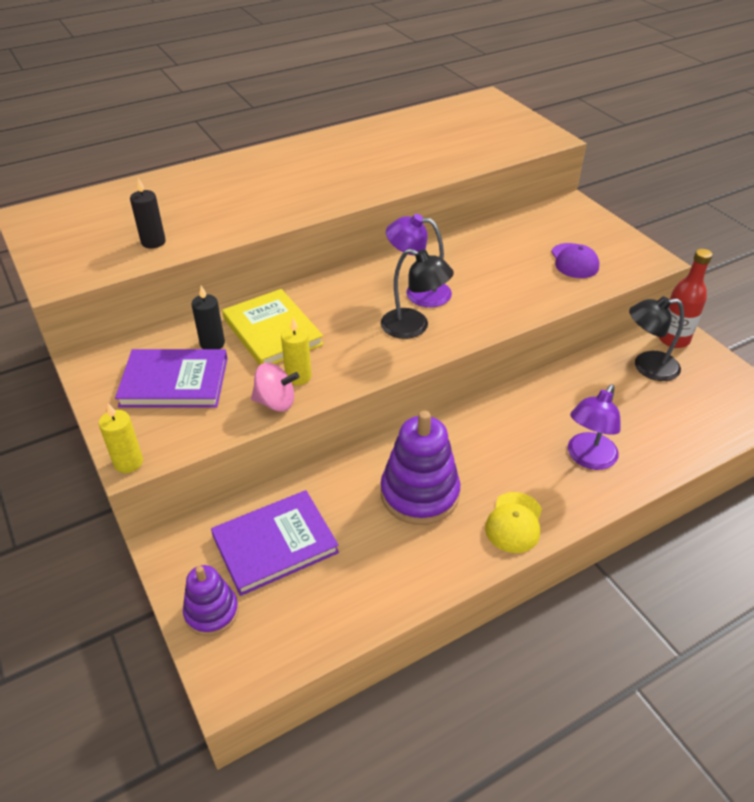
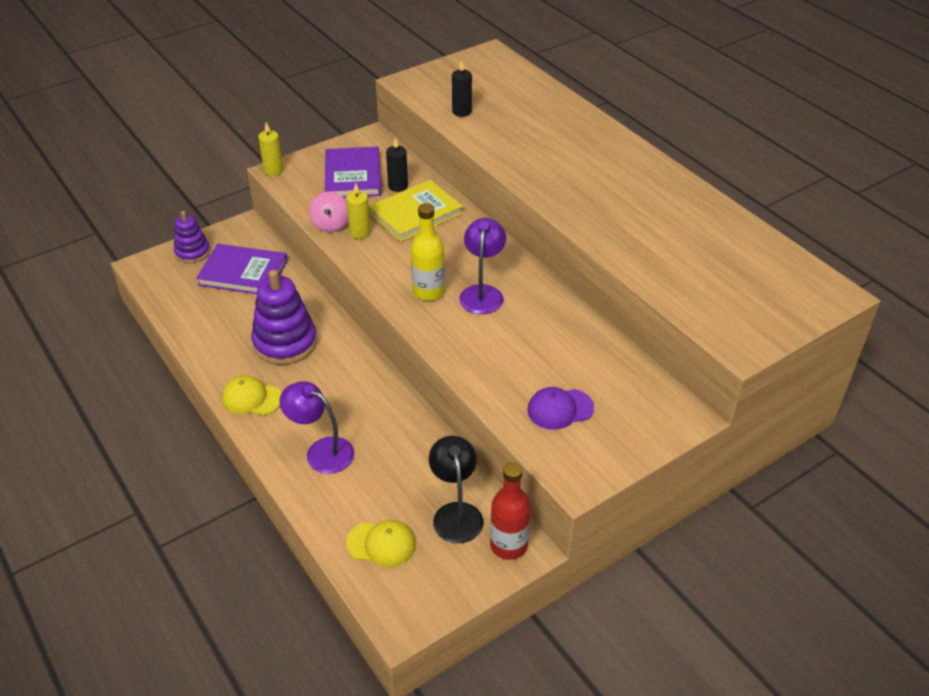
camera: 85 degrees right, 0 degrees up
(275, 544) = (243, 272): purple book -> purple book turned 45 degrees counterclockwise
(414, 327) = (428, 292): black lamp -> yellow bottle
(694, 415) = (381, 544): none -> yellow cap

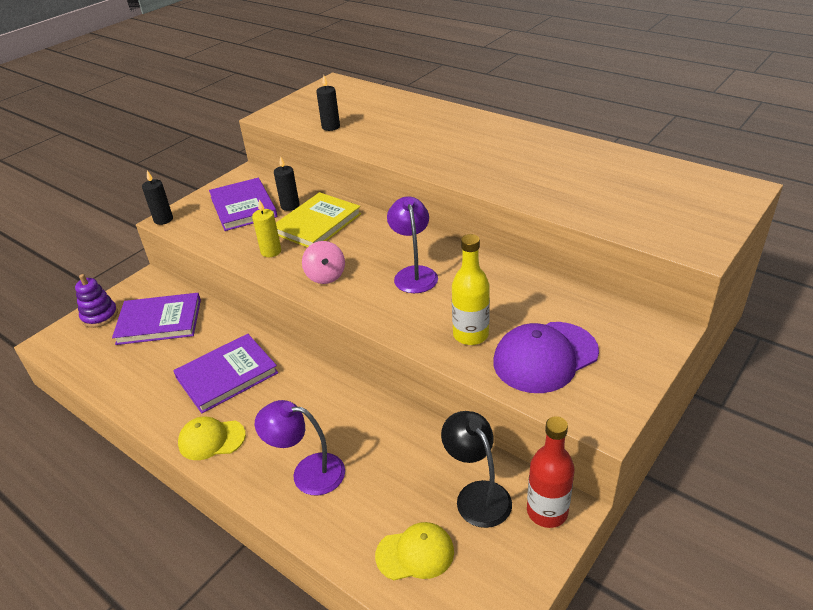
camera: 15 degrees left, 5 degrees down
(273, 170) = (163, 219): yellow candle -> black candle
(285, 343) = (227, 375): purple stacking toy -> purple book
(331, 225) = (239, 251): pink spinning top -> pink spinning top (325, 276)
(428, 292) = (362, 285): yellow bottle -> yellow bottle (470, 335)
(560, 409) = (545, 357): purple cap -> purple cap, size x1.60

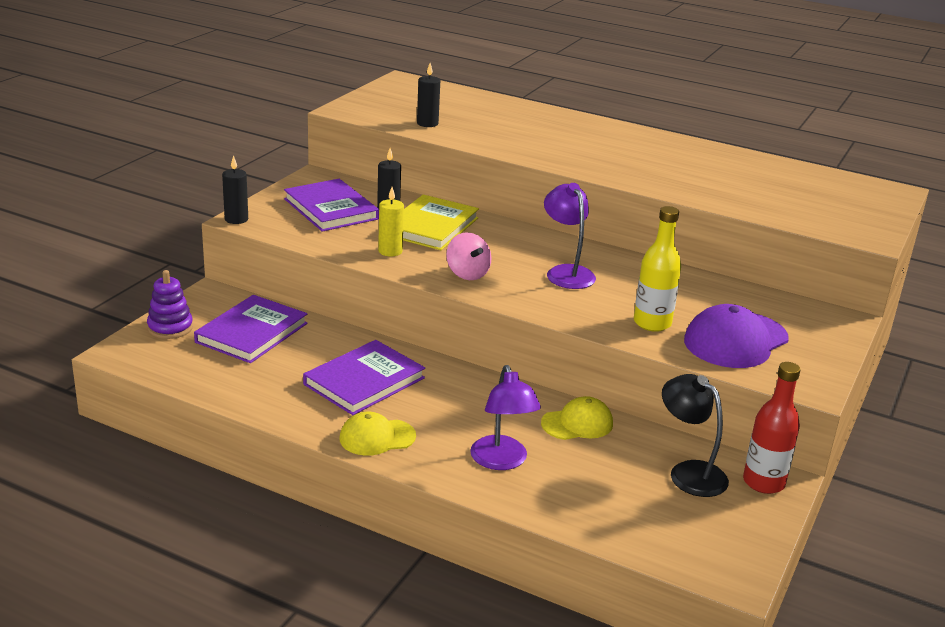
camera: 15 degrees left, 10 degrees down
(159, 321) = (251, 332): purple book -> purple book turned 45 degrees counterclockwise
(308, 472) = (502, 461): purple lamp -> purple lamp turned 105 degrees counterclockwise
(415, 553) = (646, 519): yellow cap -> yellow cap (577, 423)

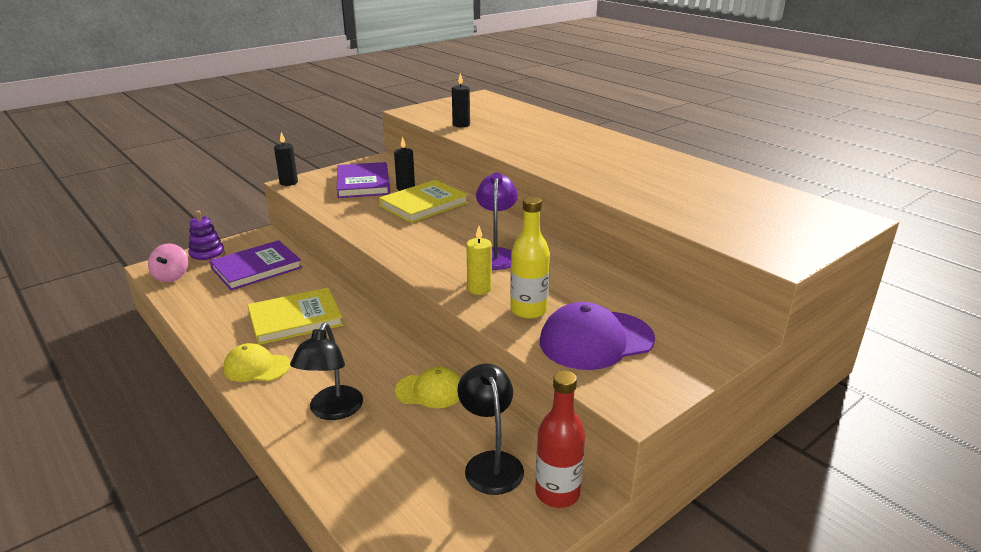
camera: 25 degrees right, 0 degrees up
(364, 381) = (295, 319): purple book -> yellow book
(390, 251) = (371, 218): yellow candle -> yellow candle (479, 289)
(467, 274) = (411, 244): pink spinning top -> pink spinning top (172, 276)
(502, 461) = (332, 411): purple lamp -> black lamp

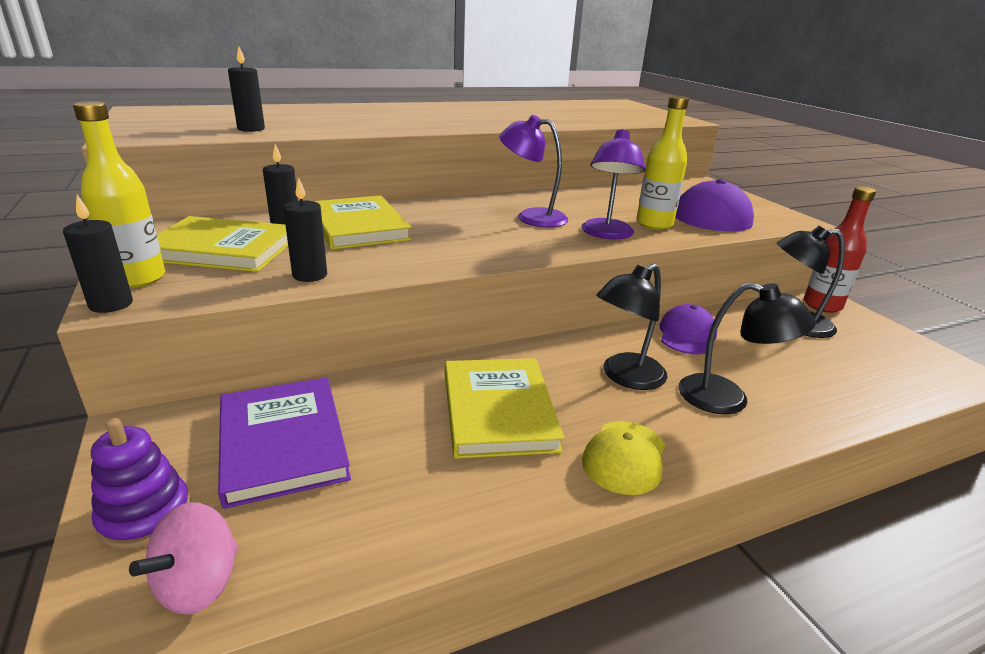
camera: 75 degrees left, 0 degrees up
(172, 276) = (199, 584): pink spinning top -> pink spinning top turned 105 degrees clockwise
(317, 178) = (137, 278): none -> yellow bottle
(339, 210) = (310, 275): none -> black candle
(348, 362) = (625, 377): none -> black lamp
(363, 183) = (223, 249): purple book -> yellow book
(430, 391) = (687, 335): yellow cap -> purple cap
(479, 289) = (606, 234): yellow candle -> purple lamp

